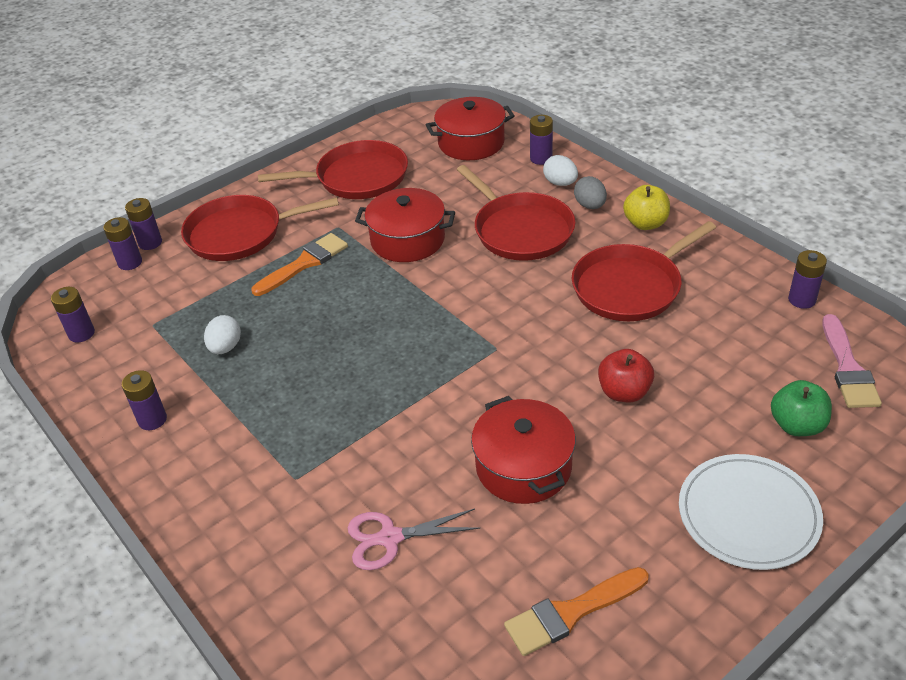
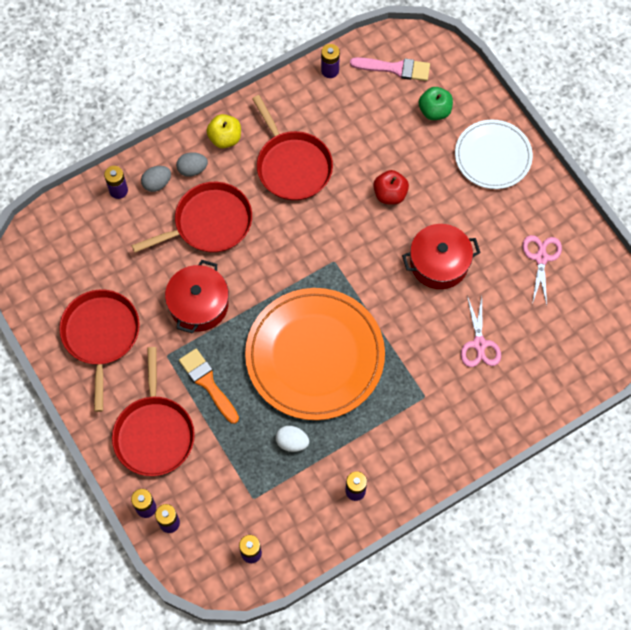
camera: 85 degrees left, 25 degrees up
(350, 350) = (315, 356): none -> orange plate
(471, 143) = (77, 239): red pot -> none
(560, 183) = (157, 183): white egg -> grey egg
(571, 612) = (541, 258): orange brush -> pink scissors

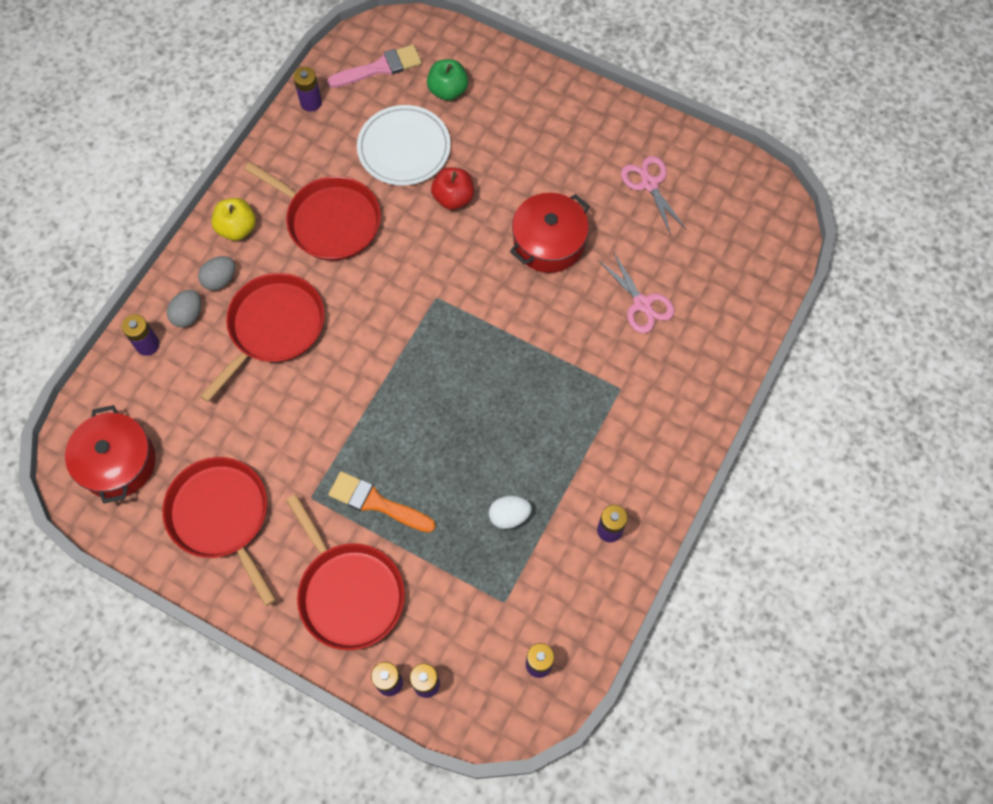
camera: 30 degrees left, 0 degrees up
(199, 304) = (314, 422): red pot -> red pot (118, 463)
(315, 356) = (477, 409): orange plate -> none
(493, 156) = (536, 107): white plate -> white plate (404, 148)

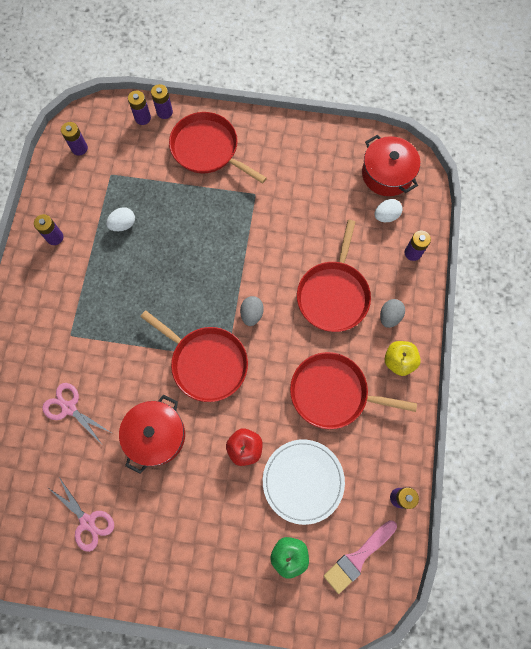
camera: 160 degrees right, 5 degrees up
(153, 404) = (386, 216): none -> white egg
(188, 315) = (397, 283): grey egg -> grey egg (252, 314)
(221, 516) = (305, 165): red pan -> red pan (206, 363)
(377, 503) = (211, 204): orange brush -> none

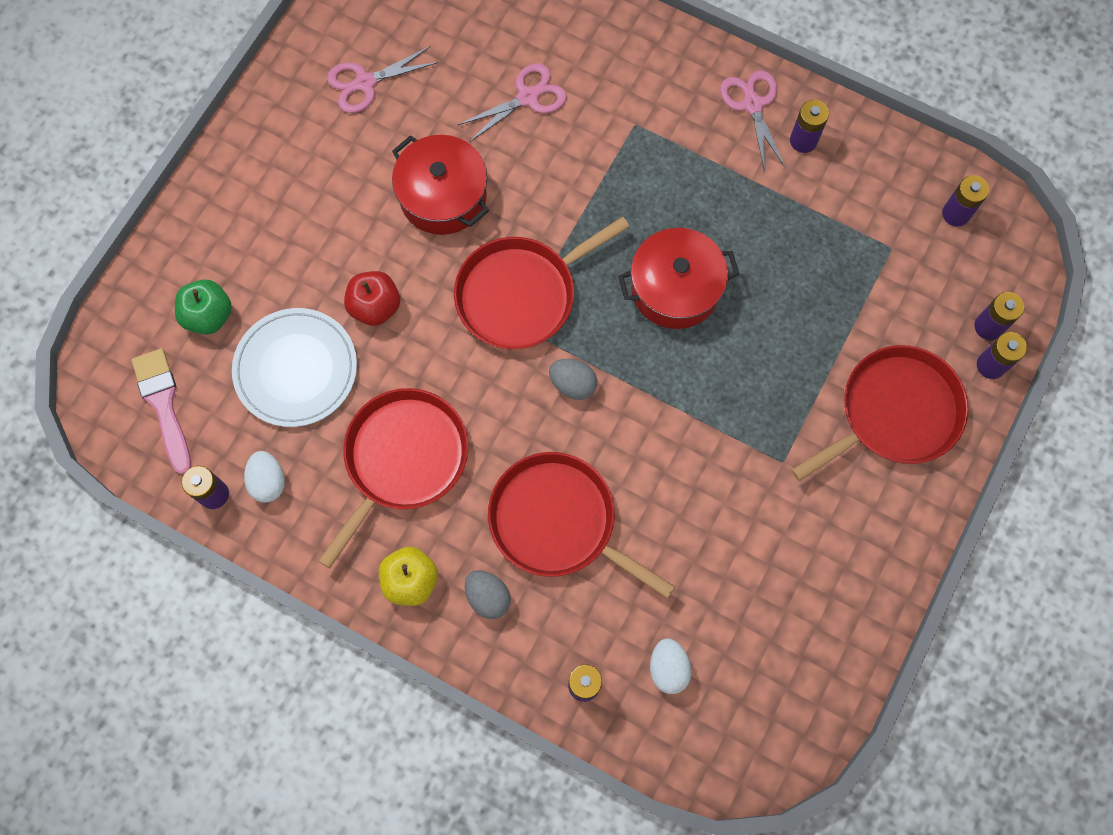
camera: 110 degrees right, 0 degrees up
(38, 272) = (752, 104): none -> pink scissors
(123, 224) = (793, 242): white egg -> white egg (268, 481)
(387, 174) = (749, 705): red pot -> red pot (675, 288)

